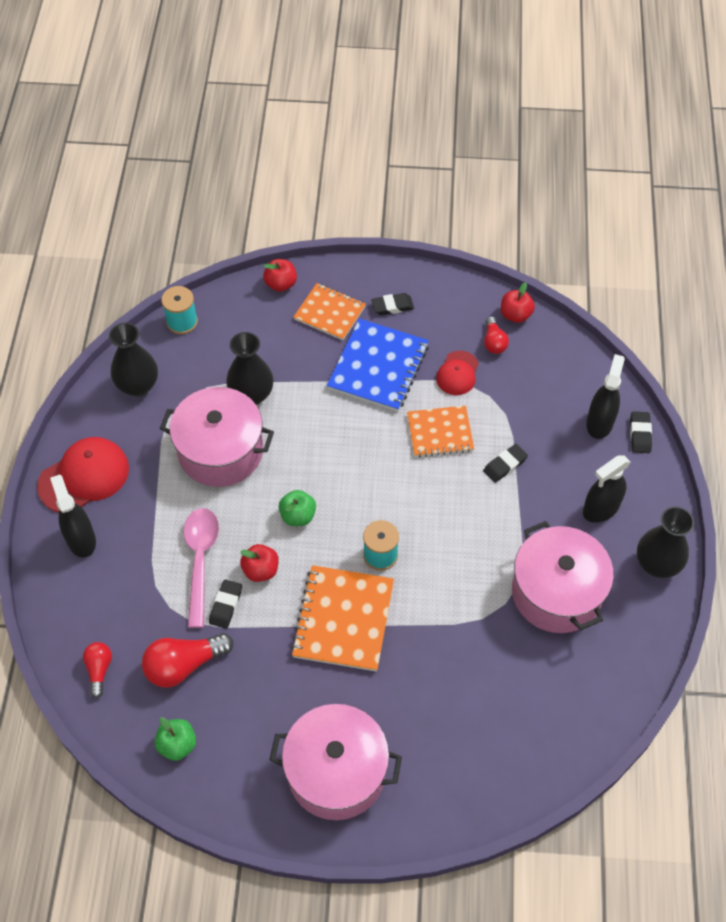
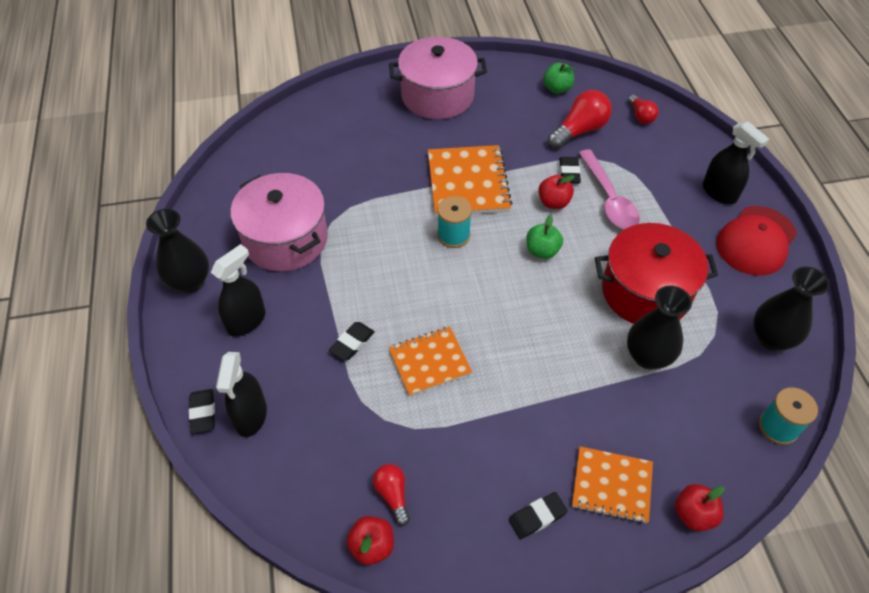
camera: 165 degrees right, 5 degrees down
(220, 451) = (645, 292): pink pot -> red pot
(378, 367) = (523, 424): blue notebook -> none
(457, 373) = (428, 439): red cap -> none

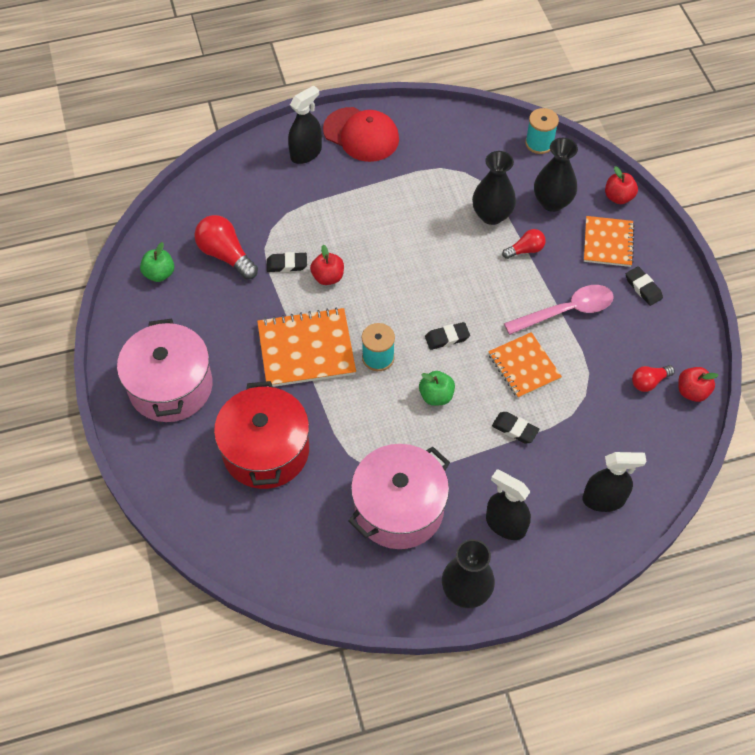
camera: 95 degrees left, 5 degrees up
(203, 413) = (609, 540): black eraser -> black eraser (447, 338)
(542, 251) = (389, 286): green apple -> green apple (436, 396)
(609, 199) = (320, 234): pink spoon -> pink spoon (566, 311)
(640, 116) = (203, 204): red light bulb -> red light bulb (525, 250)
(645, 292) = (426, 213): red pot -> red pot (266, 450)
(771, 338) = (461, 137): black vase -> black vase (552, 202)

